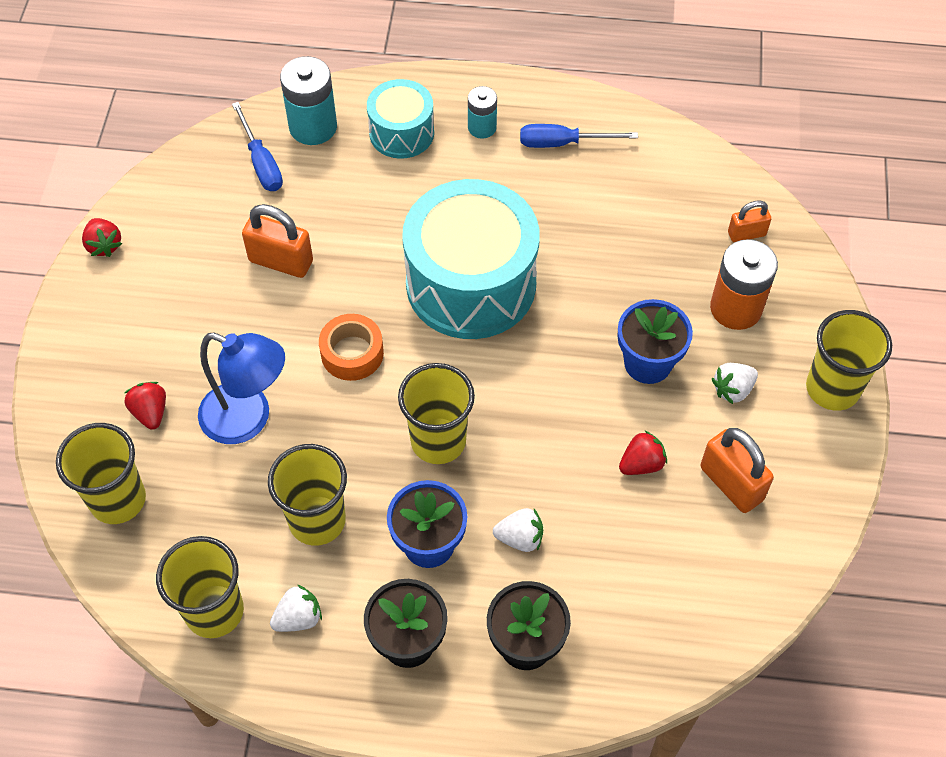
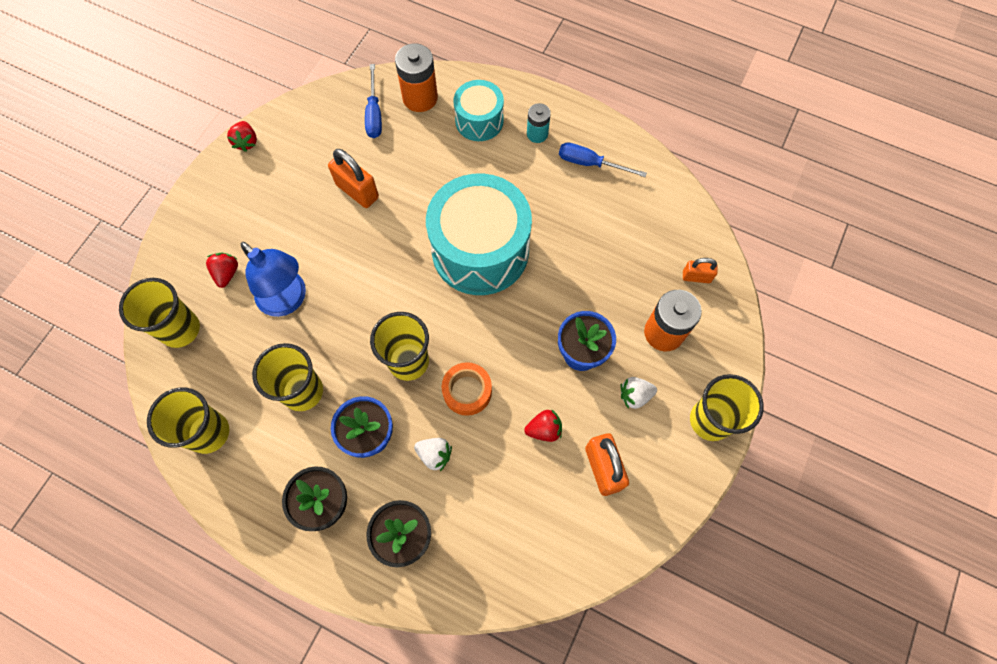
camera: 20 degrees right, 10 degrees up
(298, 618) = (261, 458): white strawberry -> none
(313, 127) = (420, 98): turquoise battery -> orange battery
(352, 353) = (377, 275): orange tape -> orange tape (467, 391)

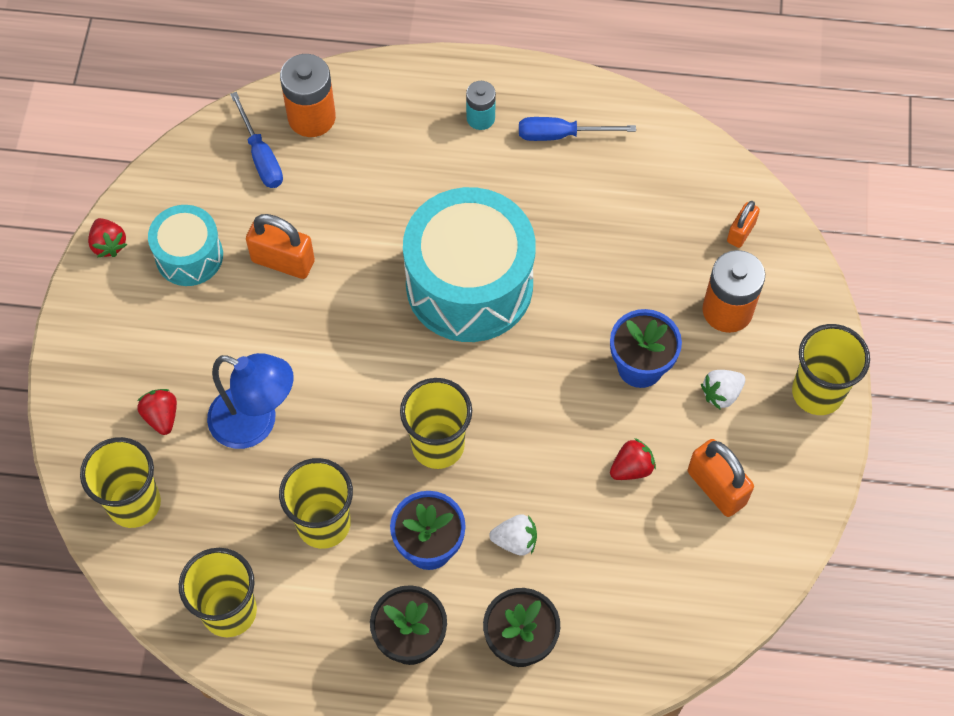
camera: 20 degrees left, 5 degrees down
(467, 391) = (523, 456): orange tape -> none
(479, 121) = (400, 123): turquoise drum -> turquoise drum (189, 256)
(696, 277) = (741, 232): orange padlock -> orange padlock turned 45 degrees counterclockwise

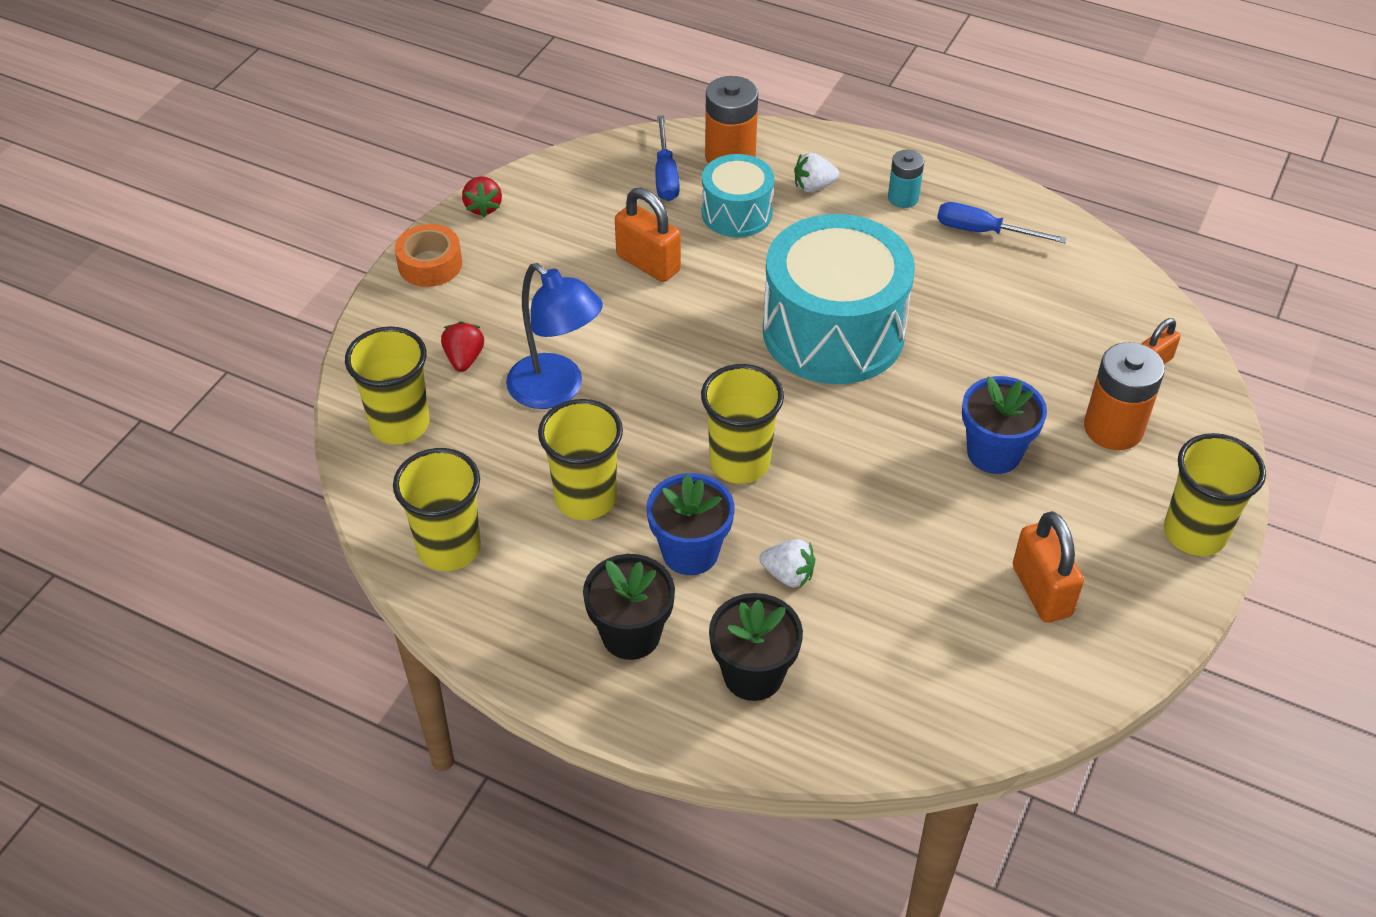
camera: 20 degrees right, 15 degrees down
(87, 324) = (430, 264): none -> orange tape
(189, 256) = (557, 235): turquoise drum -> turquoise drum (737, 213)
(631, 468) = (948, 544): red strawberry -> none
(721, 394) = (1079, 503): white strawberry -> white strawberry (813, 186)

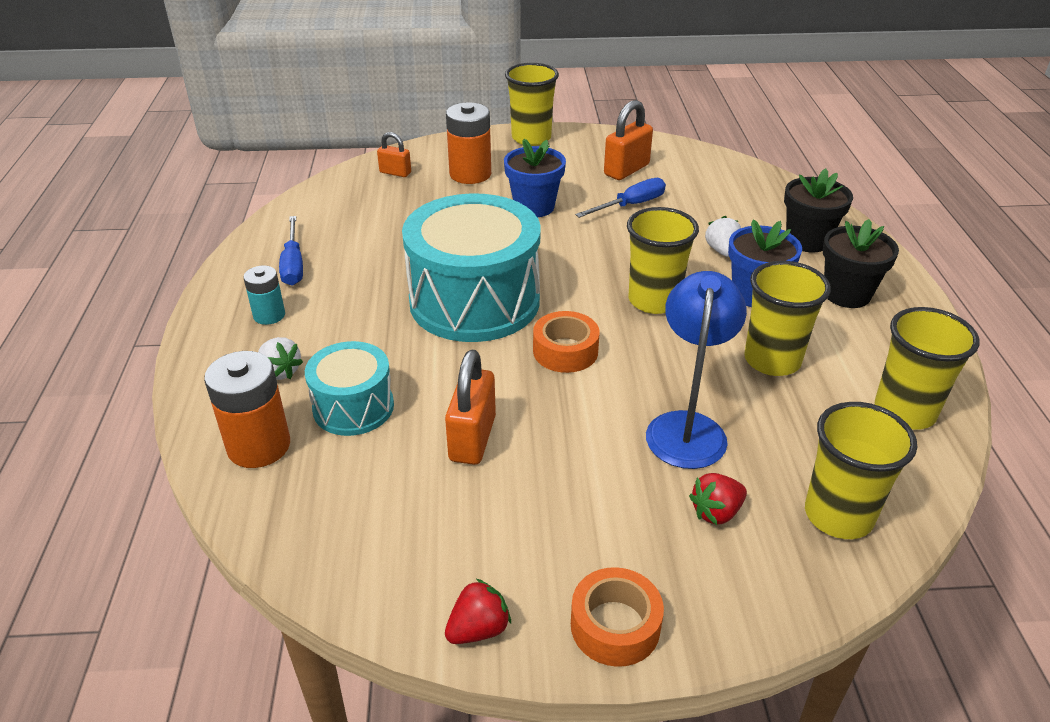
camera: 120 degrees left, 10 degrees down
(665, 175) = (318, 485): blue screwdriver -> blue screwdriver (630, 205)
(711, 361) = (565, 351): none -> orange tape

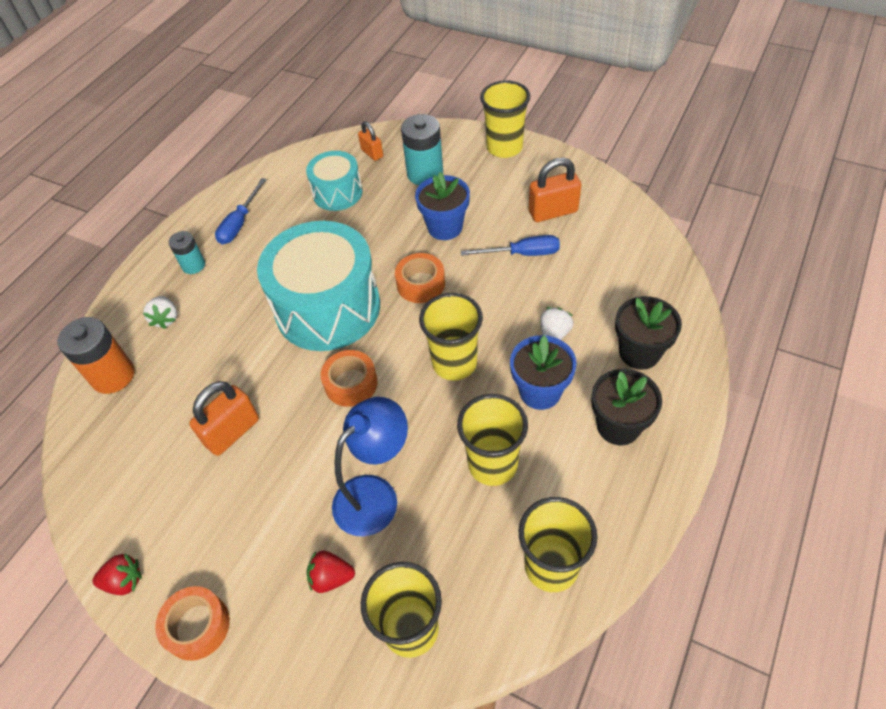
camera: 35 degrees right, 15 degrees up
(353, 407) = (185, 369): turquoise drum -> turquoise drum (337, 193)
(470, 174) = (425, 173): orange battery -> turquoise battery
(555, 254) = (421, 284): none -> orange tape

